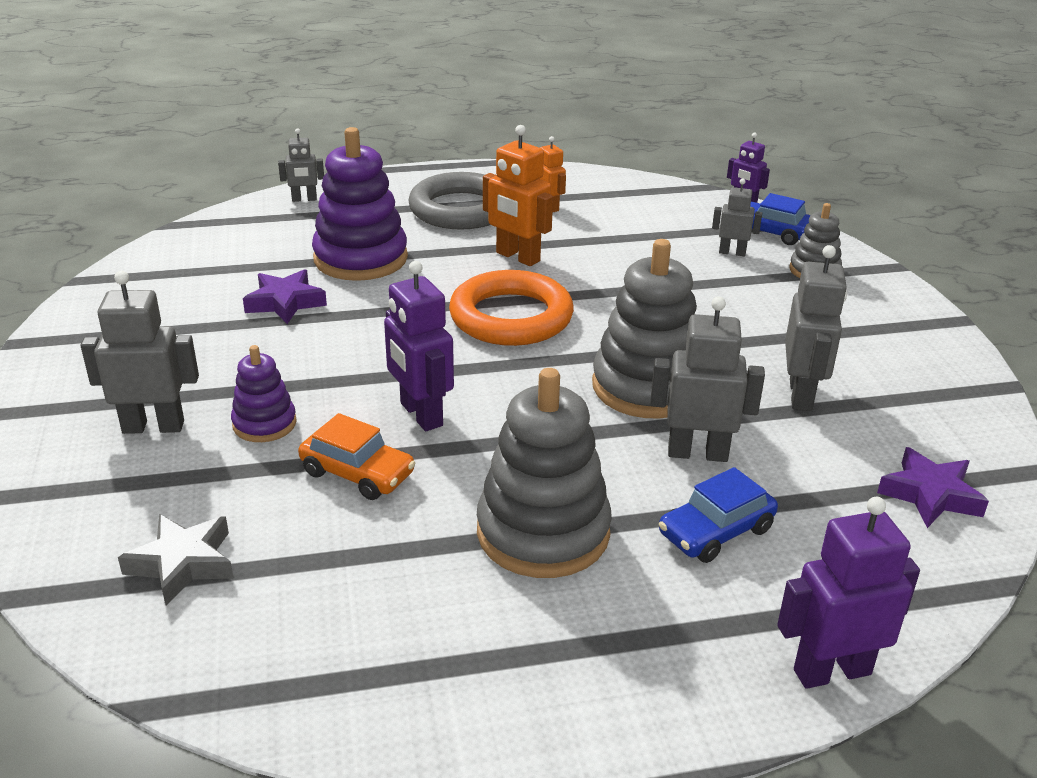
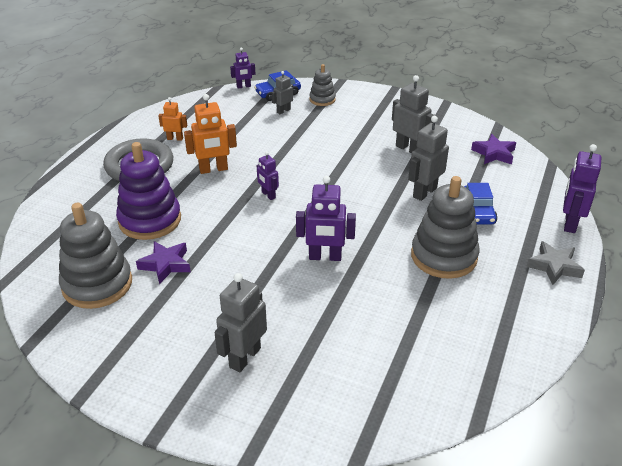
camera: 55 degrees left, 5 degrees up
(183, 563) = (379, 381): grey star -> grey star (554, 266)
(264, 424) = (282, 313): purple stacking toy -> none
(304, 199) = (48, 215): grey robot -> none
(357, 473) = (355, 295): orange car -> none
(511, 317) = (268, 195): orange ring -> purple robot
(647, 387) = (366, 183): grey stacking toy -> grey stacking toy (97, 284)

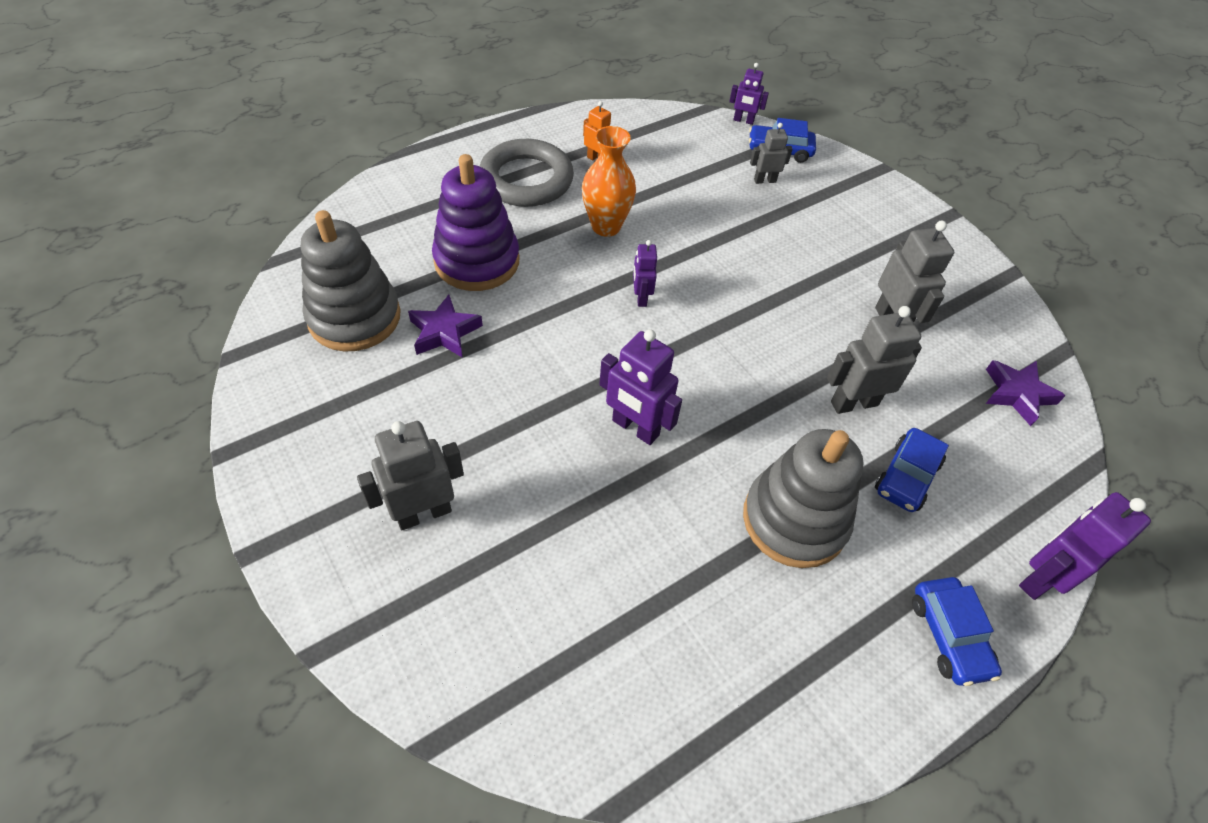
camera: 30 degrees right, 15 degrees up
(213, 169) = (606, 226): orange robot -> orange vase
(322, 99) = (832, 186): grey stacking toy -> none
(554, 266) = (949, 636): grey star -> blue car

